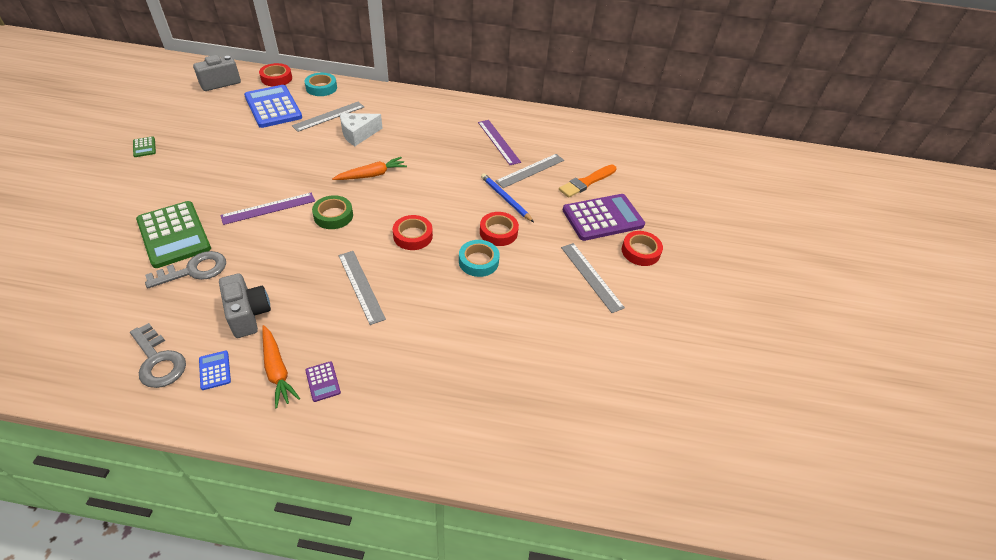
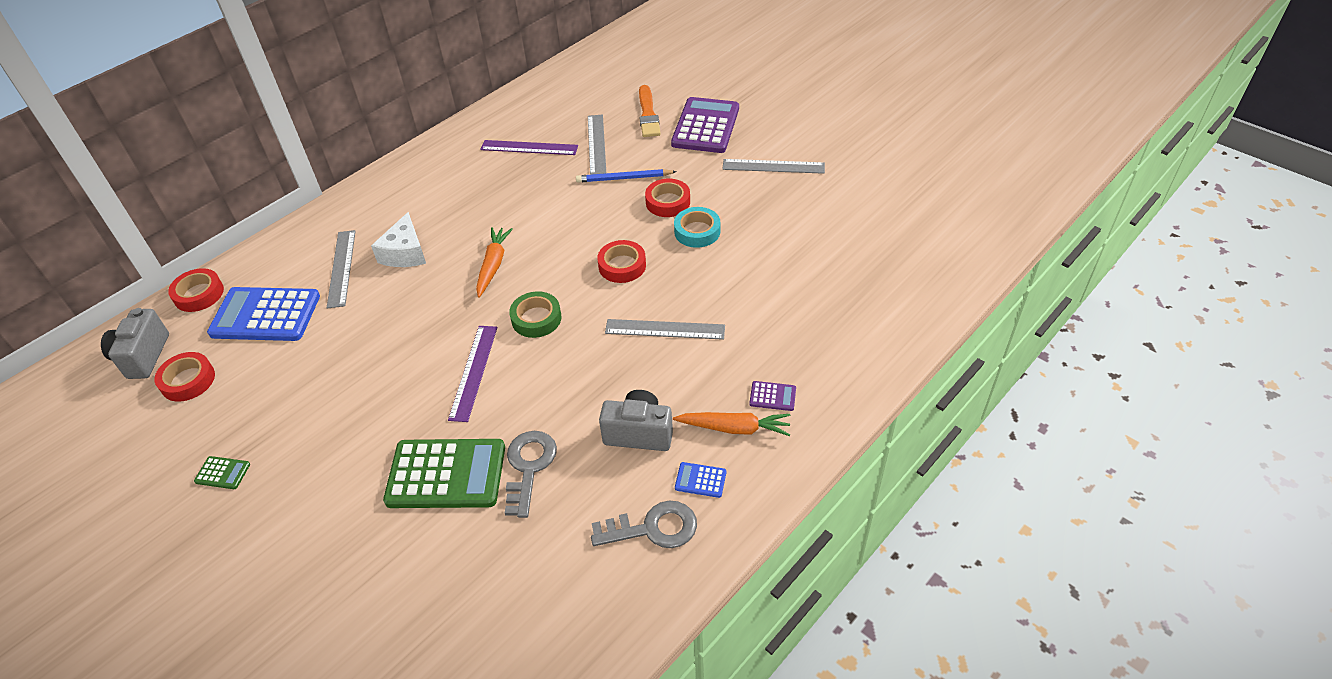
camera: 50 degrees left, 0 degrees up
(321, 88) = (270, 257): turquoise tape -> none
(640, 251) = (766, 123): red tape -> red tape (188, 381)

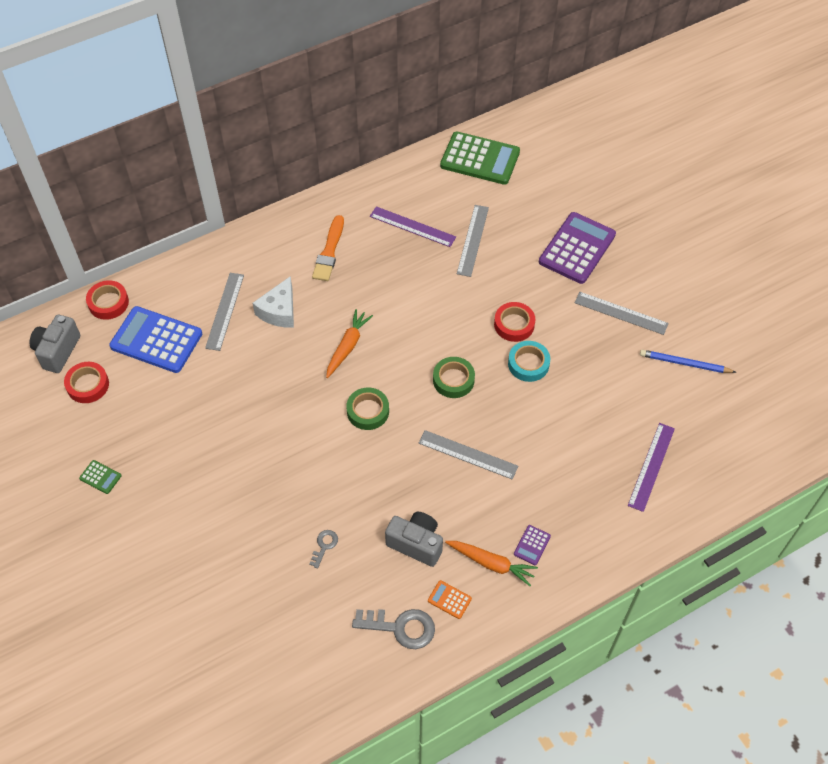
camera: 15 degrees right, 10 degrees up
(446, 474) = (261, 532): green calculator -> green calculator (480, 159)
(474, 372) = (305, 447): purple ruler -> purple ruler (651, 466)
(529, 467) = (324, 546): grey key -> grey key, size x0.53
(622, 266) = (453, 380): red tape -> green tape
(624, 178) = (484, 287): blue pencil -> blue pencil (685, 364)
(648, 114) = (529, 219): orange brush -> orange brush (329, 251)
(700, 480) = (449, 599): blue calculator -> orange calculator
(772, 396) = (532, 545): purple calculator -> purple calculator turned 90 degrees clockwise

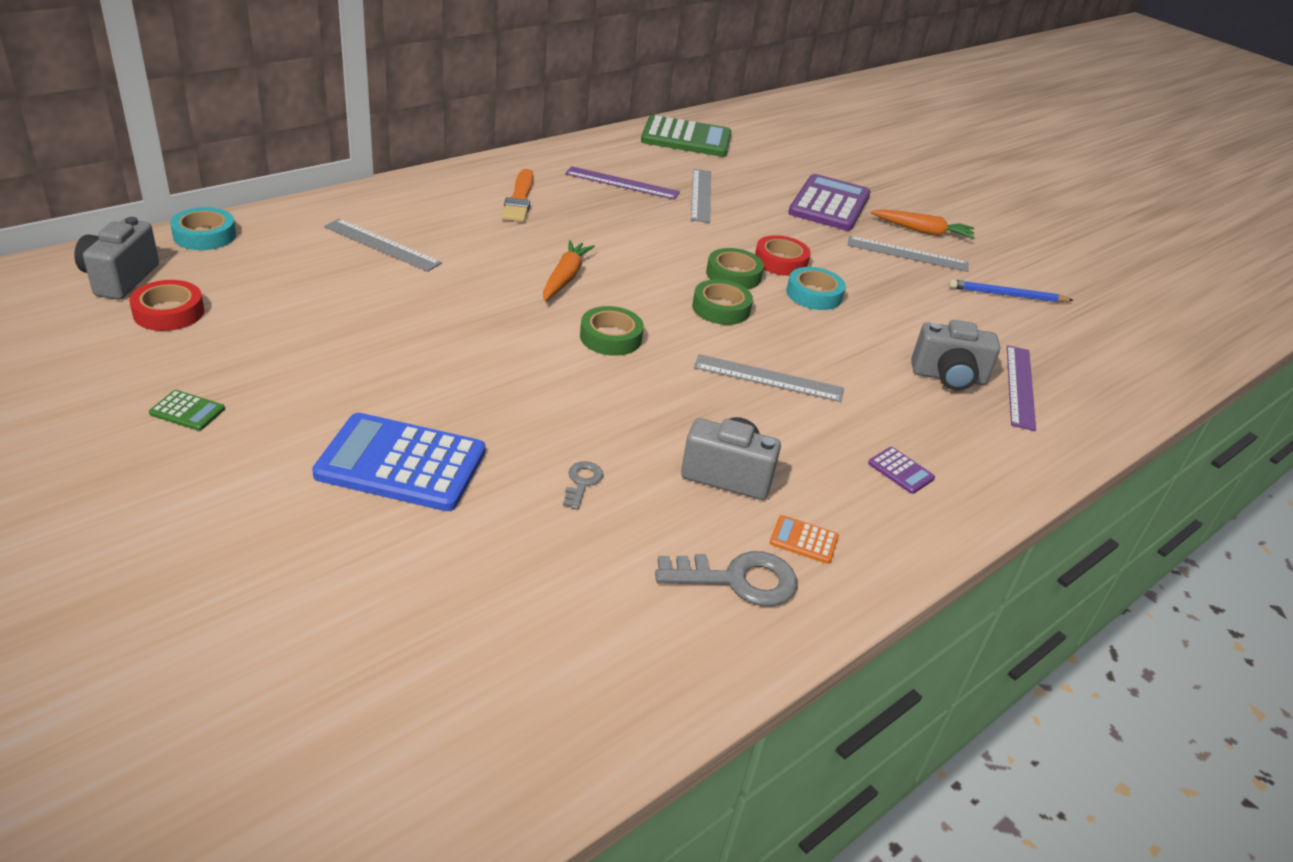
camera: 15 degrees left, 20 degrees down
(108, 303) = (204, 235): red tape -> turquoise tape
(156, 340) = (280, 270): blue calculator -> blue calculator (401, 463)
(224, 311) = (381, 245): grey ruler -> grey ruler turned 60 degrees counterclockwise
(279, 311) = (461, 246): white cheese -> none
(472, 341) = (733, 275): none -> green tape
(491, 563) = (850, 494): orange carrot -> orange carrot (923, 231)
(532, 545) = (900, 471): purple calculator -> purple calculator turned 60 degrees counterclockwise
(600, 456) = (948, 377): none -> grey camera

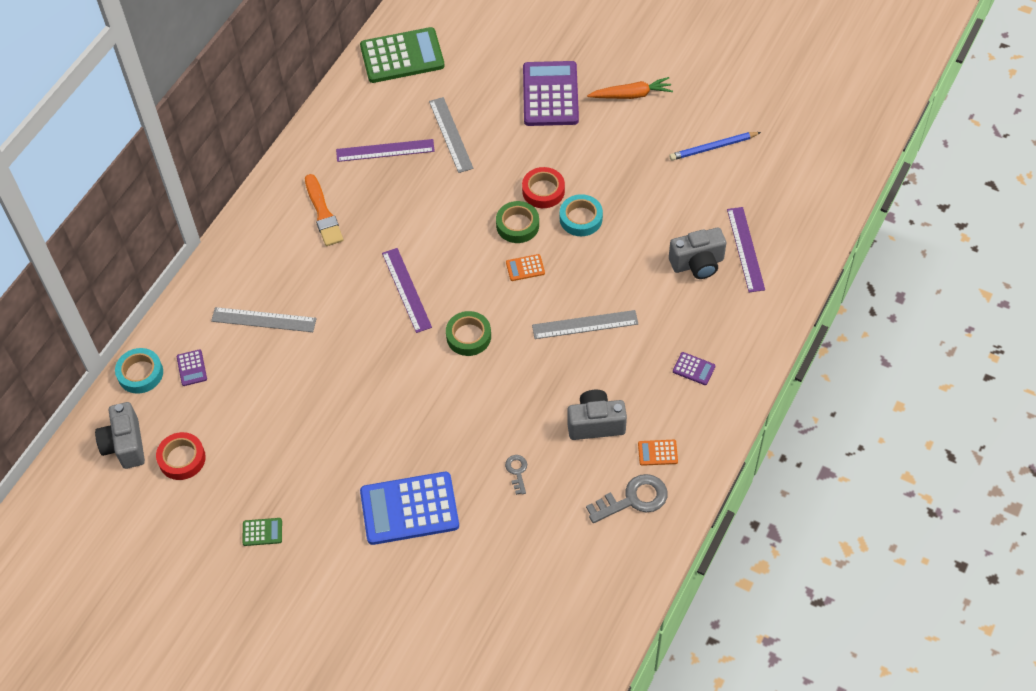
camera: 15 degrees left, 20 degrees up
(264, 250) = (191, 368): none -> purple calculator
(565, 278) = (406, 290): orange carrot -> purple ruler
(721, 308) = (525, 268): green tape -> orange calculator
(907, 254) = (629, 132): grey ruler -> none

